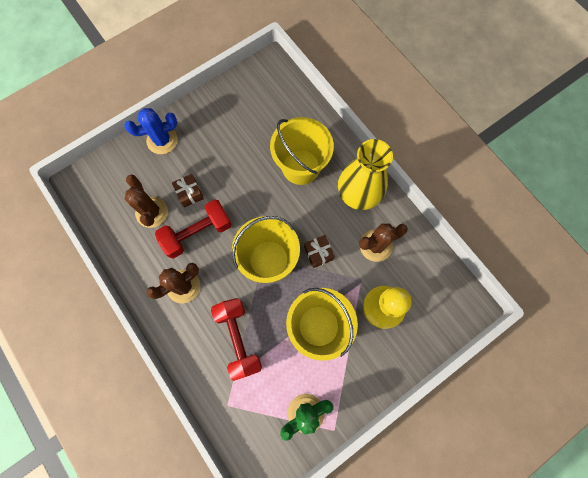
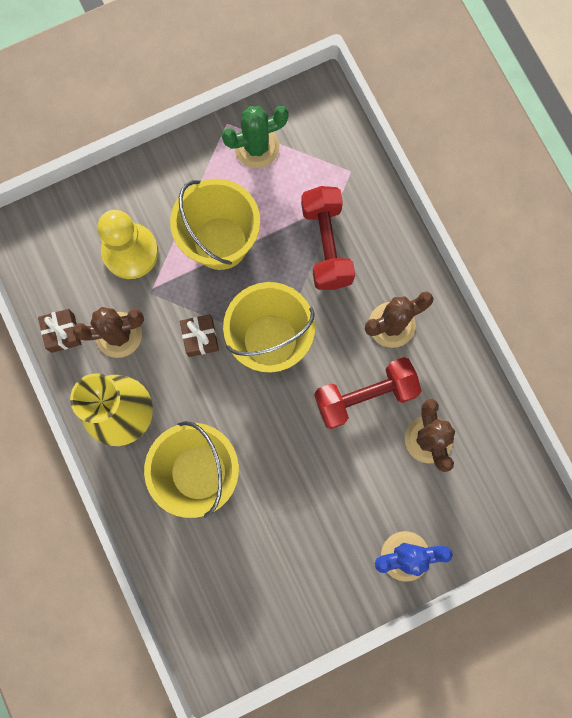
camera: 170 degrees left, 5 degrees up
(189, 193) = (370, 459): brown gift -> brown gift (63, 333)

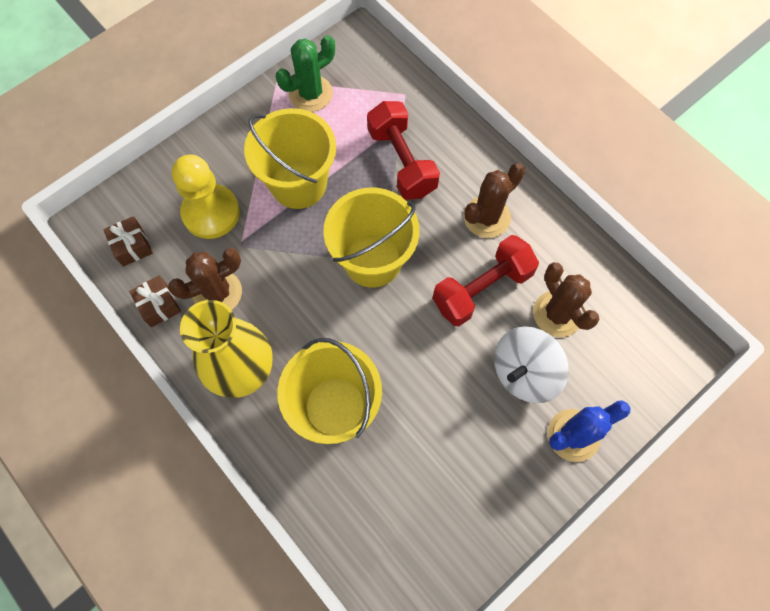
camera: 15 degrees left, 10 degrees down
(200, 338) = (302, 275): brown gift -> brown gift (132, 246)
(379, 486) = (524, 372): none -> white spinning top

